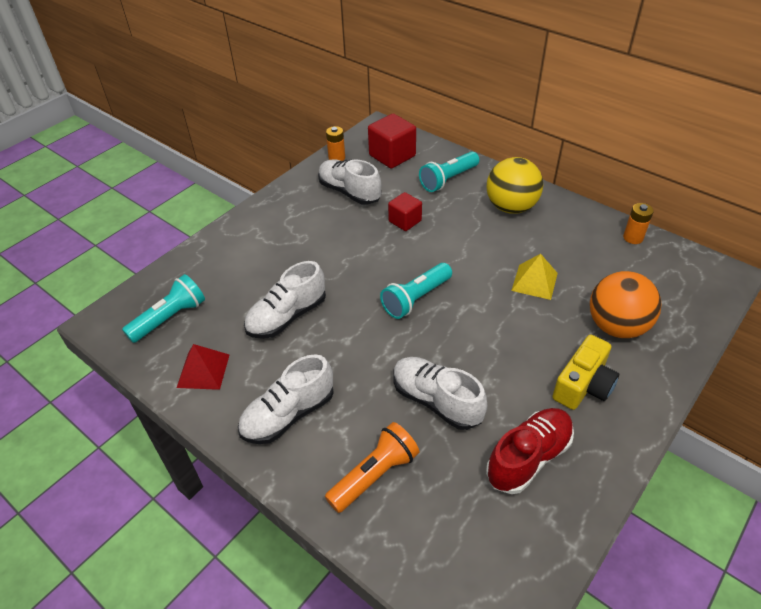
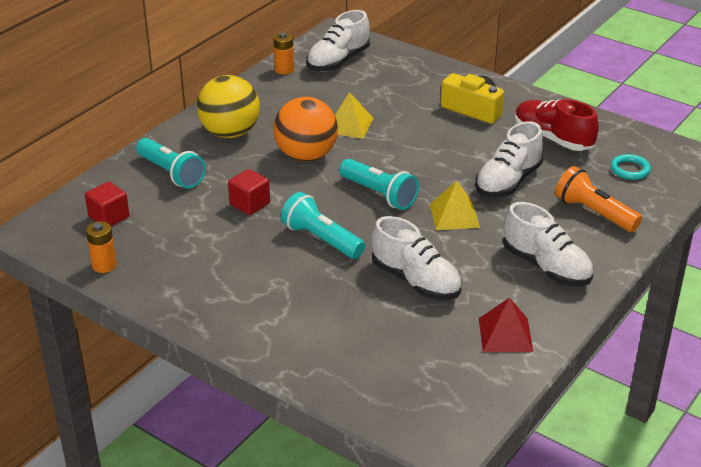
camera: 95 degrees left, 10 degrees down
(170, 318) = (430, 378): turquoise flashlight -> turquoise flashlight (321, 239)
(349, 192) = (186, 249): white shoe -> white shoe (338, 61)
(379, 350) = (454, 215): none -> yellow pyramid
(392, 156) = (109, 217): red cube -> red cube, size x0.63
(463, 534) = (630, 169): none -> turquoise ring
(616, 326) = (404, 89): orange ball -> orange ball (306, 156)

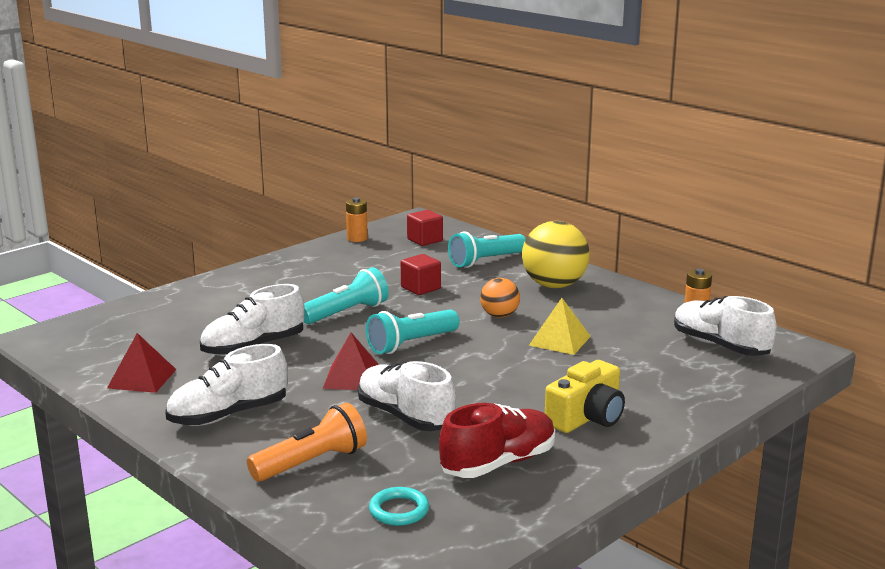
camera: 100 degrees right, 15 degrees down
(306, 156) = (499, 316): orange ball -> orange ball, size x0.56
(454, 215) = (352, 377): yellow pyramid -> red pyramid

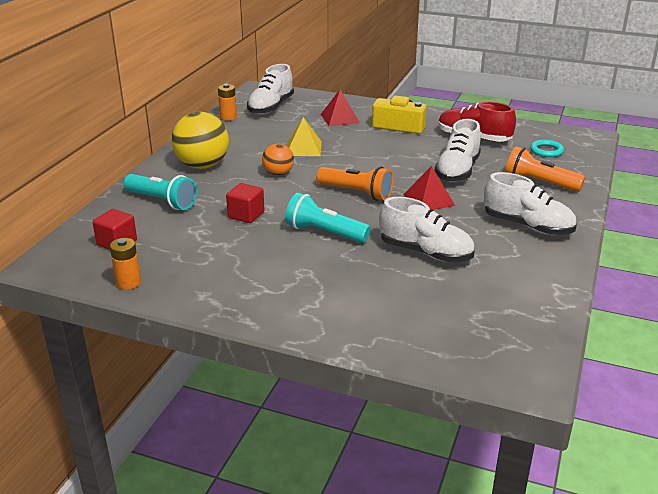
camera: 115 degrees left, 10 degrees up
(142, 378) = (527, 282): red pyramid -> red pyramid (339, 118)
(411, 344) = (356, 193): turquoise flashlight -> orange flashlight

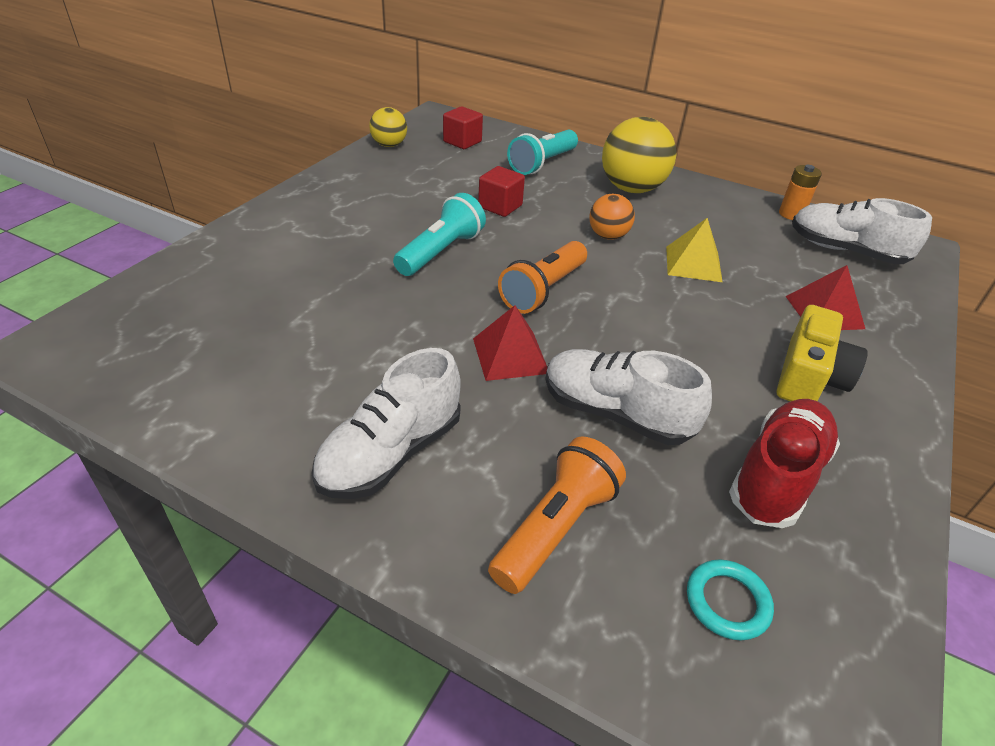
camera: 95 degrees right, 10 degrees up
(128, 283) = (389, 145): orange battery -> yellow ball
(425, 252) = (359, 322): white shoe -> none

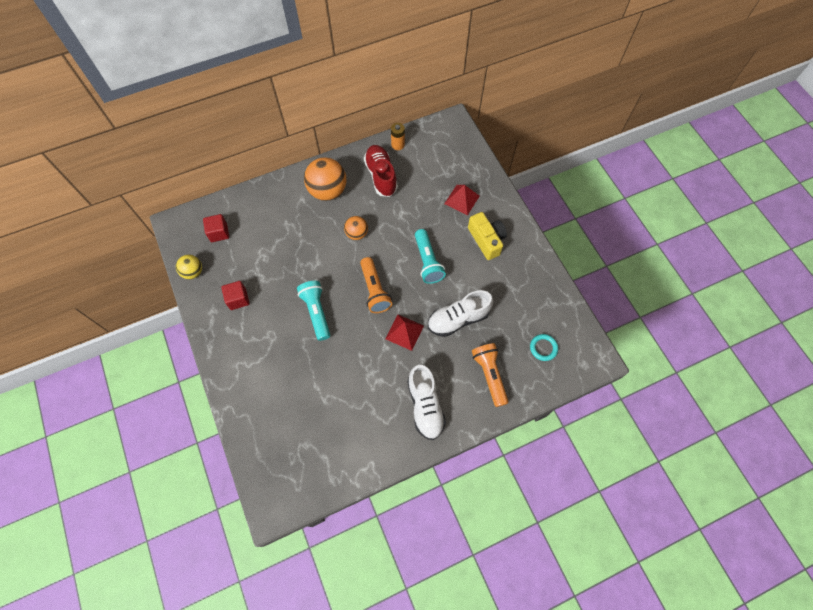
camera: 50 degrees left, 25 degrees up
(500, 206) = (298, 260): red cube -> red cube (238, 299)
(542, 164) = (273, 211): turquoise flashlight -> turquoise flashlight (427, 262)
(631, 189) = (328, 191): yellow ball -> orange ball
(693, 263) = (400, 217): yellow pyramid -> none
(777, 477) = (516, 293): red shoe -> red shoe (381, 176)
(845, 251) = (436, 152): white shoe -> none

